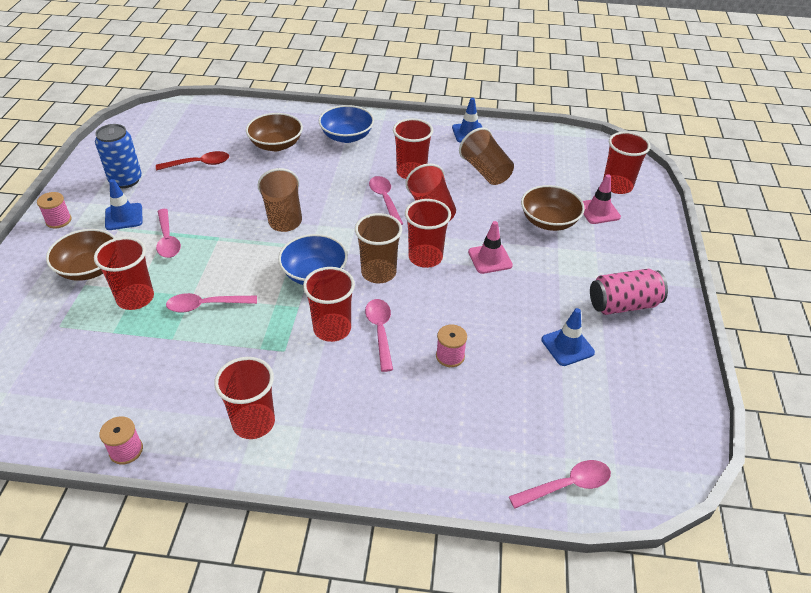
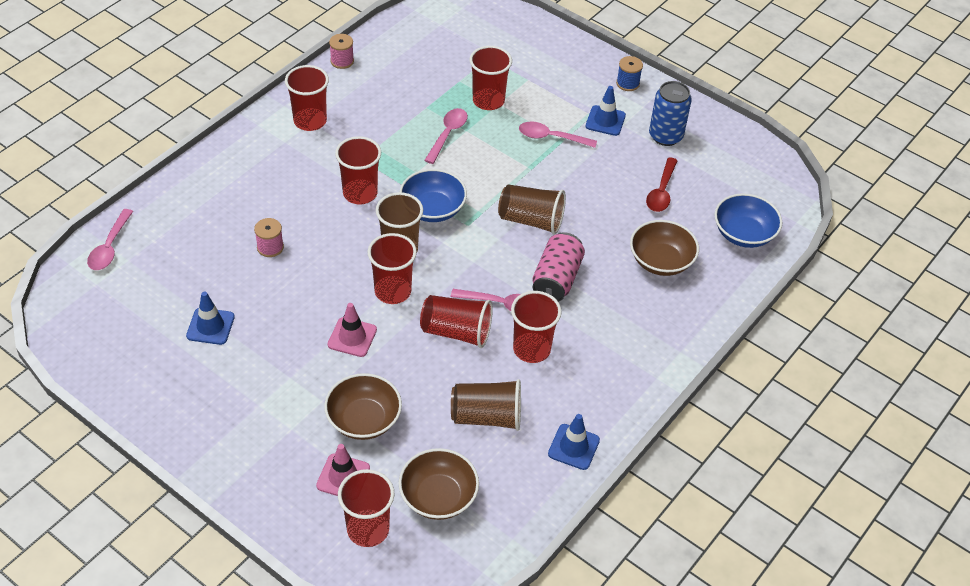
camera: 120 degrees right, 5 degrees up
(58, 220) = (627, 83): pink spool -> blue spool
(89, 268) = (546, 86): brown bowl -> brown bowl (438, 497)
(347, 136) = (640, 326): blue bowl -> blue bowl (743, 234)
(380, 331) = (332, 219): pink spoon -> none
(623, 305) = (213, 399): pink can -> pink can (556, 279)

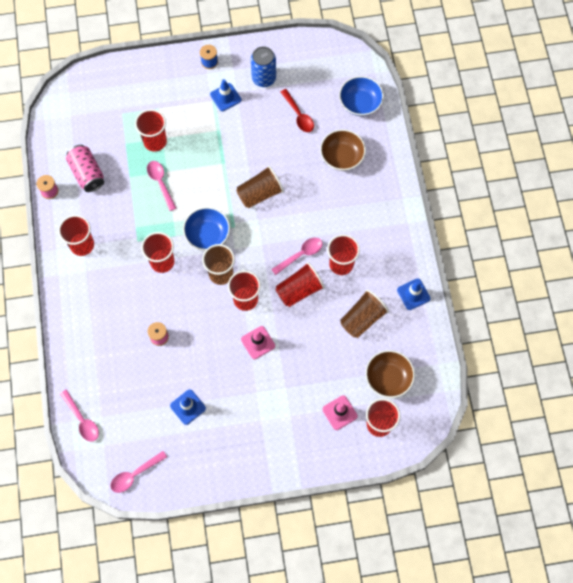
camera: 45 degrees left, 20 degrees up
(364, 419) = (314, 377): brown bowl -> none
(551, 137) = (212, 134): pink spoon -> pink spoon (135, 474)
(556, 279) = (308, 215): pink can -> pink can (87, 173)

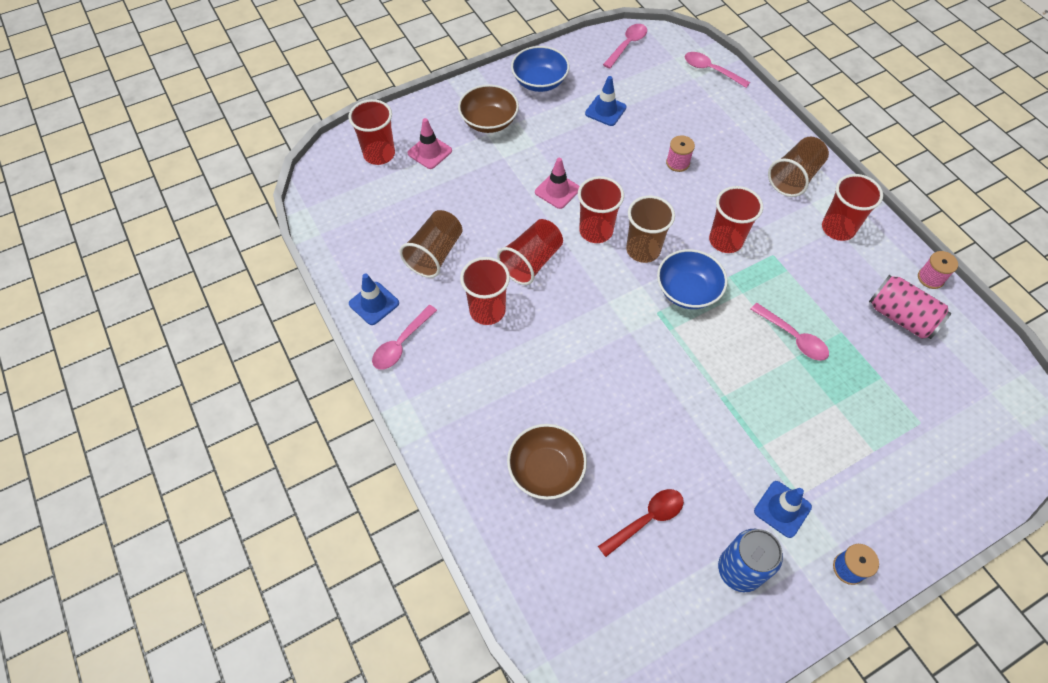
camera: 160 degrees right, 10 degrees down
(155, 141) = (841, 395): red cup -> none
(260, 193) = (645, 369): brown cup -> brown cup (794, 177)
(299, 115) = (646, 519): red spoon -> red spoon turned 105 degrees clockwise
(300, 255) = (548, 305): pink spoon -> pink spoon (401, 344)
(360, 103) = (552, 582): blue bowl -> blue bowl (539, 82)
(388, 378) = (381, 201): brown bowl -> brown bowl (489, 121)

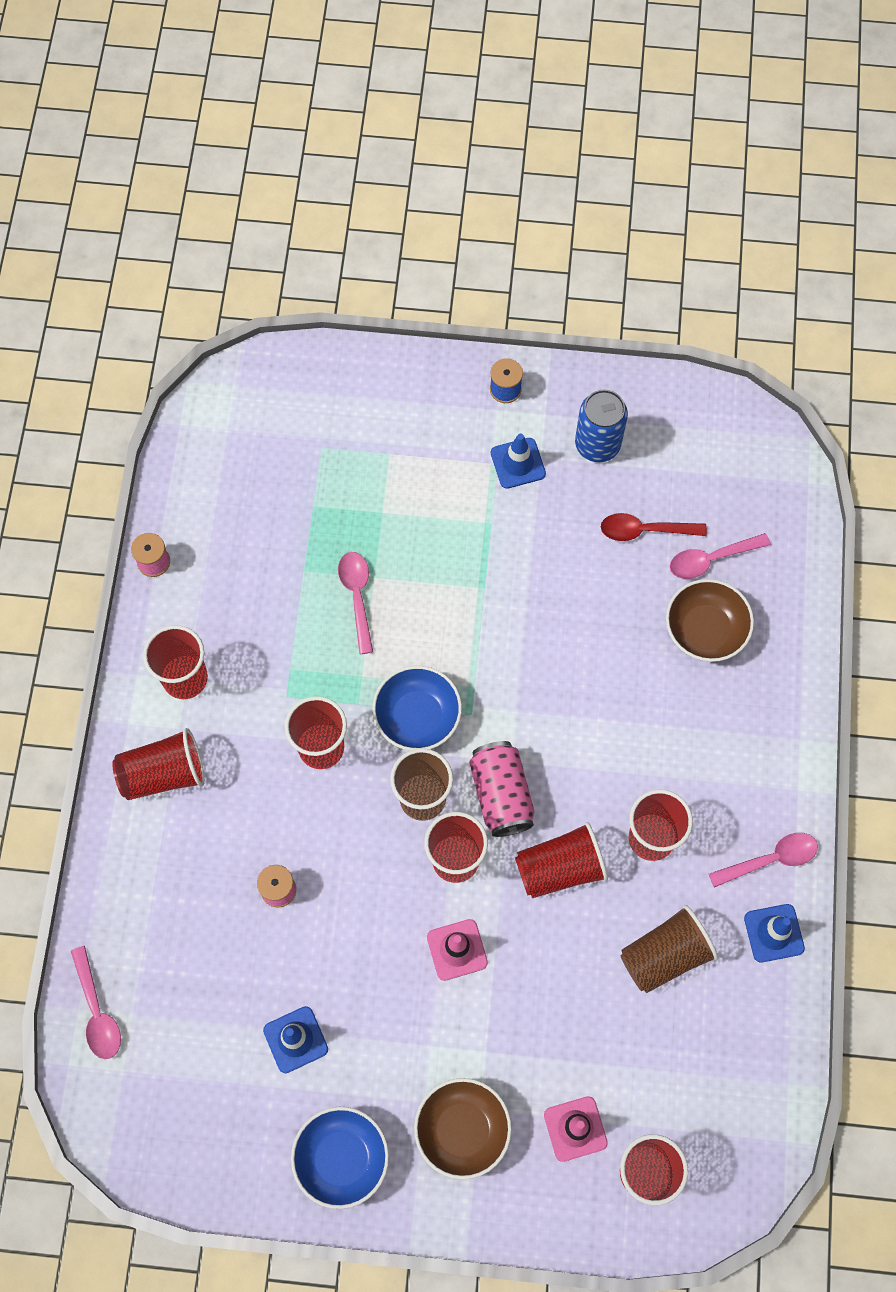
camera: 145 degrees left, 10 degrees up
(627, 45) = (165, 1144): pink spoon -> pink spoon (711, 559)
(794, 177) = (163, 774): brown cup -> red cup
(901, 317) = (229, 546): pink can -> pink can (501, 795)

